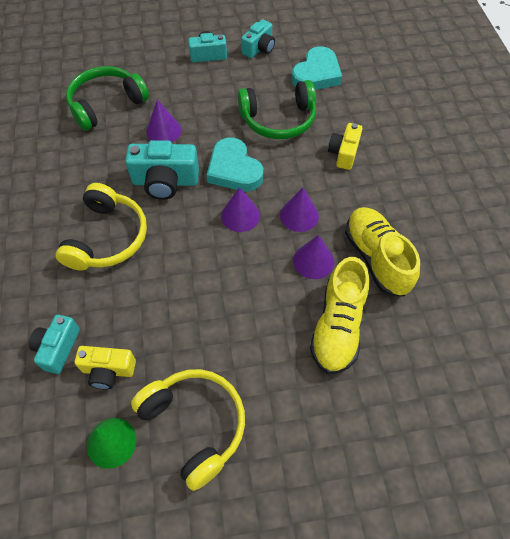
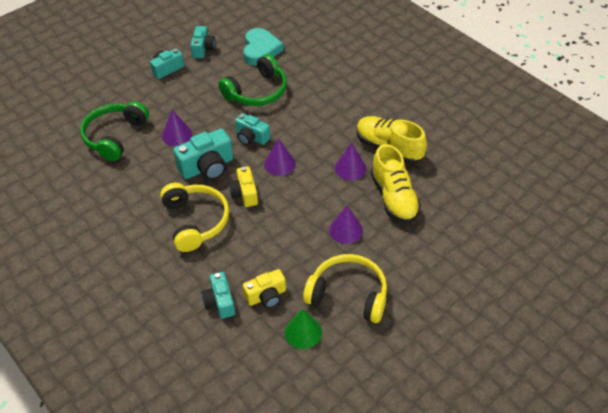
camera: 30 degrees left, 10 degrees down
(234, 169) = (251, 137): turquoise heart -> turquoise camera
(299, 215) = (320, 145): purple cone -> purple cone (345, 230)
(344, 153) = (320, 94): yellow camera -> yellow camera (244, 194)

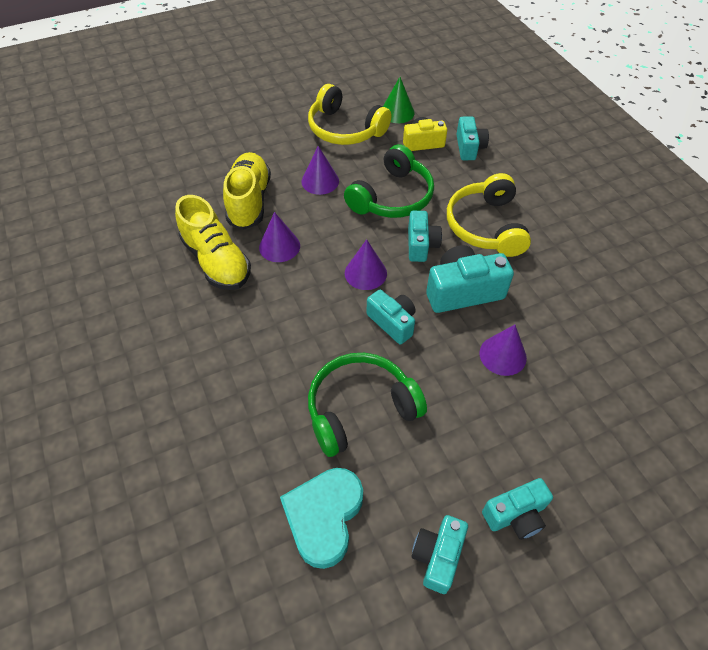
camera: 165 degrees left, 5 degrees up
(115, 136) = (602, 378): green headphones -> green headphones (392, 197)
(244, 194) = (421, 245): yellow camera -> turquoise camera

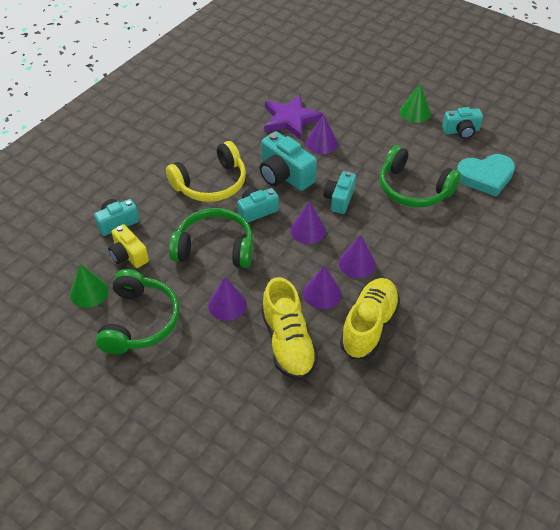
camera: 120 degrees left, 5 degrees down
(249, 201) = (288, 343): yellow shoe -> yellow shoe turned 75 degrees counterclockwise
(292, 290) = (357, 263): none -> purple cone
(345, 129) = (140, 321): yellow headphones -> green headphones
(515, 515) = (415, 112): turquoise camera -> green cone
(569, 345) = (290, 119): none -> purple star

